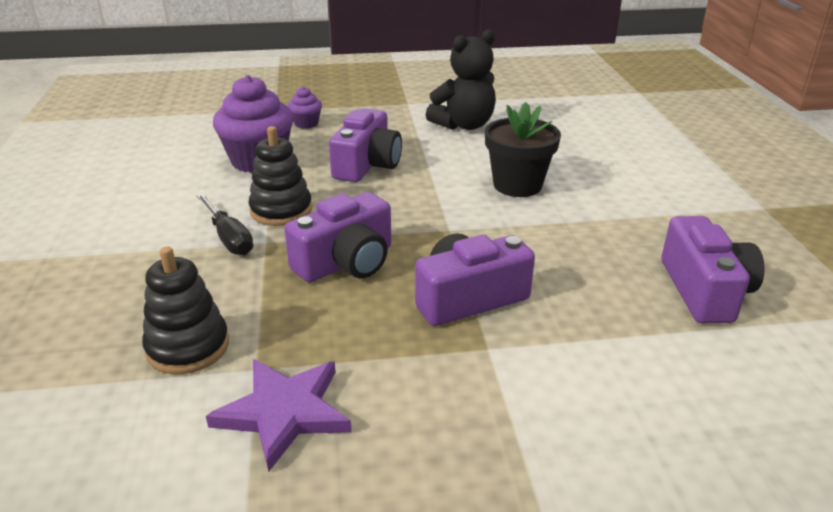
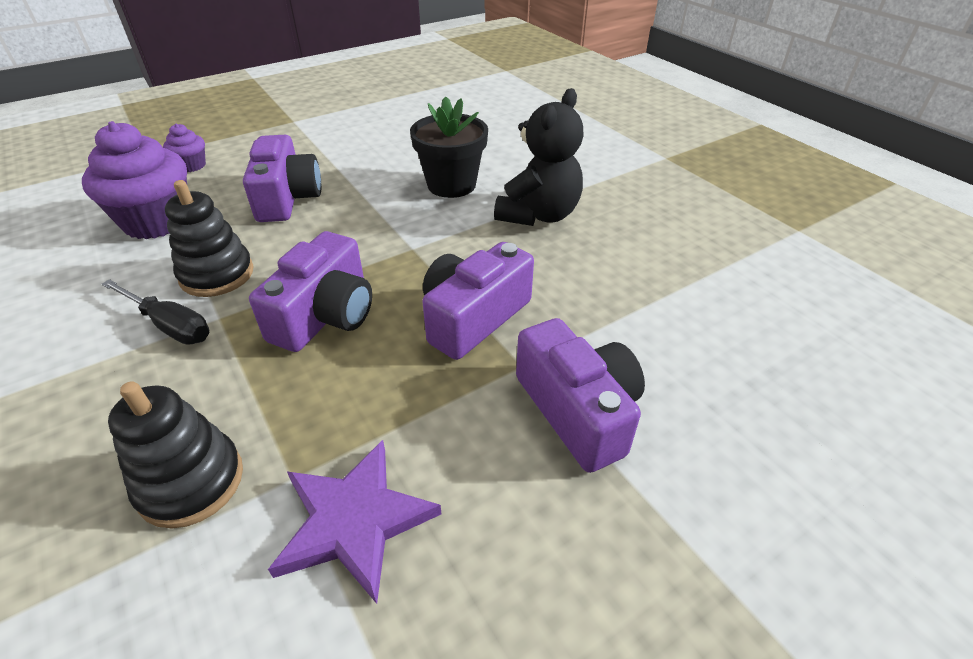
camera: 25 degrees left, 10 degrees up
(464, 125) = (365, 133): black teddy bear -> black teddy bear (539, 215)
(704, 291) = (667, 247): purple camera -> purple camera (578, 410)

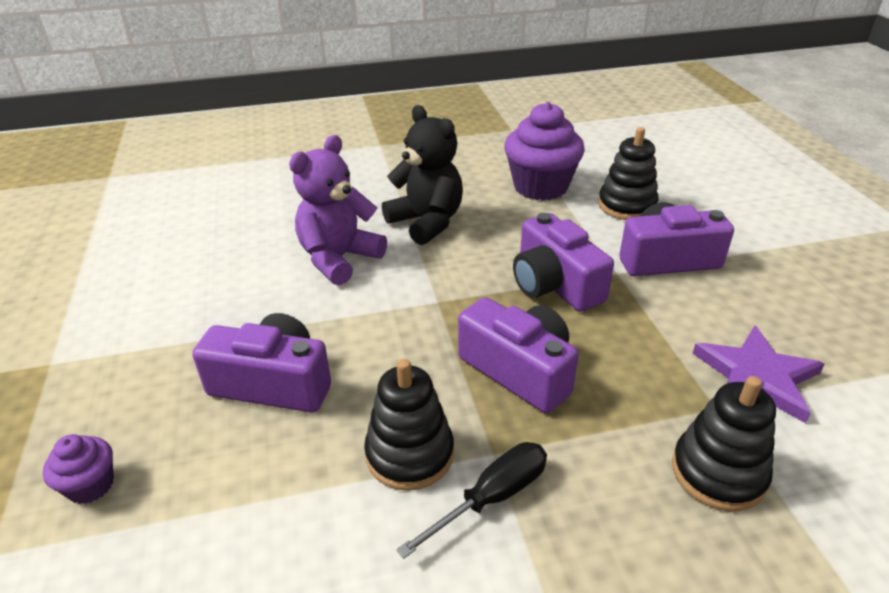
camera: 70 degrees left, 5 degrees down
(157, 221) = (239, 524): purple cupcake -> purple cupcake (540, 187)
(451, 185) = (339, 259): black flower pot -> purple teddy bear
(689, 357) = (626, 205): none -> black stacking toy

